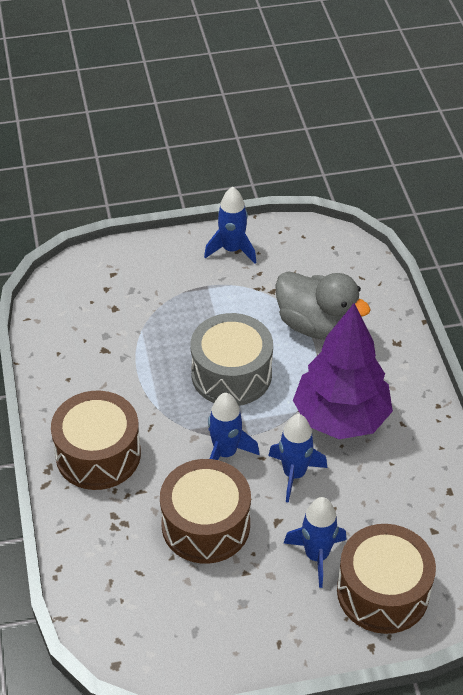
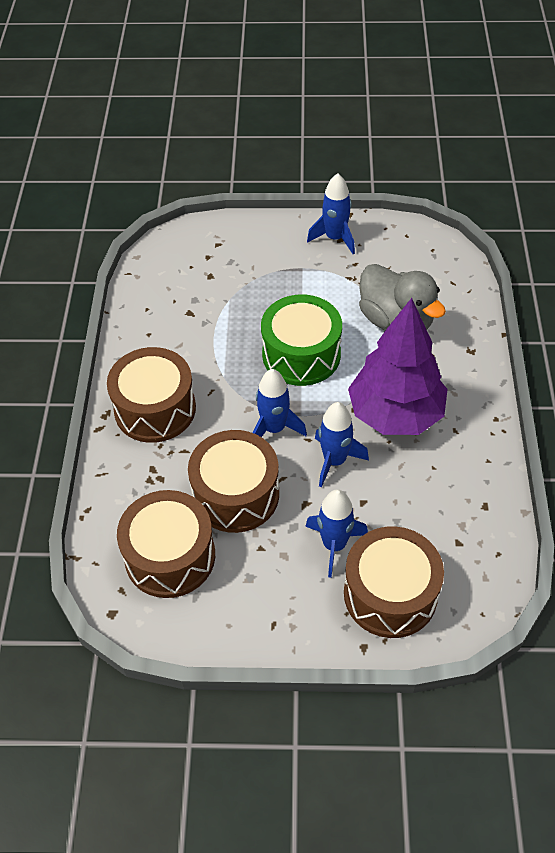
camera: 15 degrees right, 5 degrees up
(157, 598) = (170, 556): none -> brown drum
(231, 374) = (301, 354): grey drum -> green drum

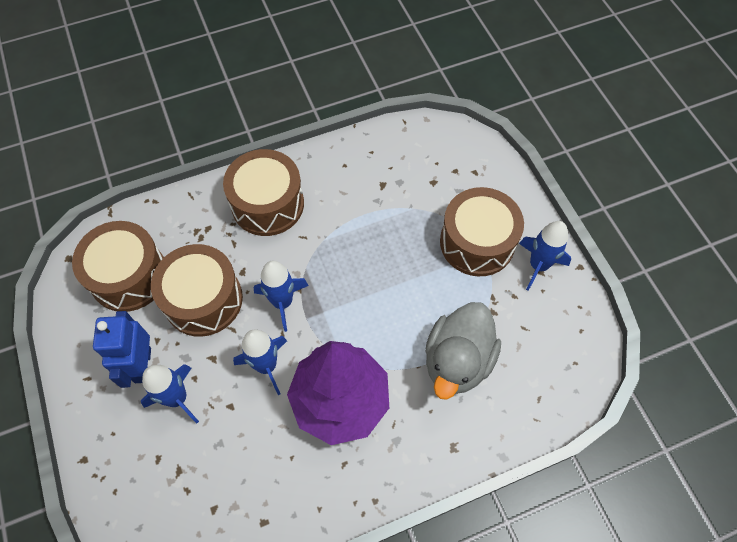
camera: 65 degrees right, 10 degrees up
(283, 568) = (142, 365): none -> blue robot
(301, 354) = (376, 292): green drum -> none
(390, 594) = (141, 464): brown drum -> brown drum (477, 242)

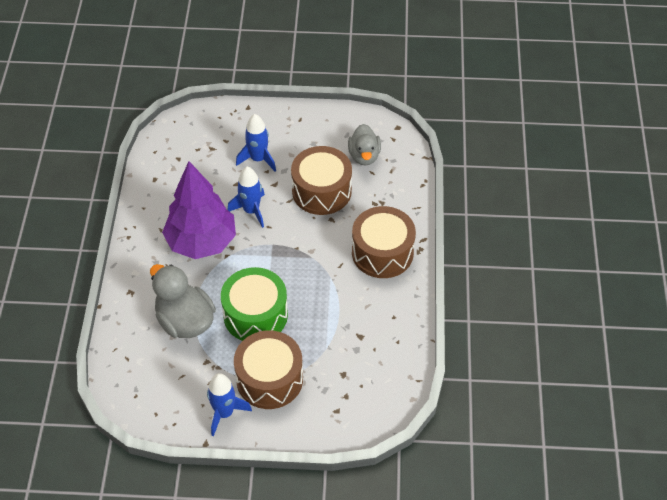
camera: 115 degrees right, 10 degrees down
(129, 276) = (364, 156): brown drum -> grey duck
(142, 365) = (292, 147): blue robot -> none
(282, 302) = (293, 234): blue rocket -> none
(410, 291) = (255, 315): none -> green drum

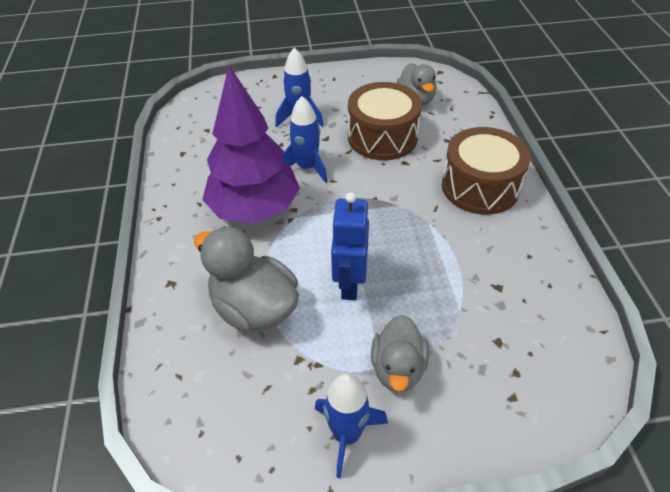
camera: 10 degrees left, 5 degrees down
(255, 315) = (349, 284): green drum -> blue robot
(269, 379) = (398, 368): brown drum -> grey duck

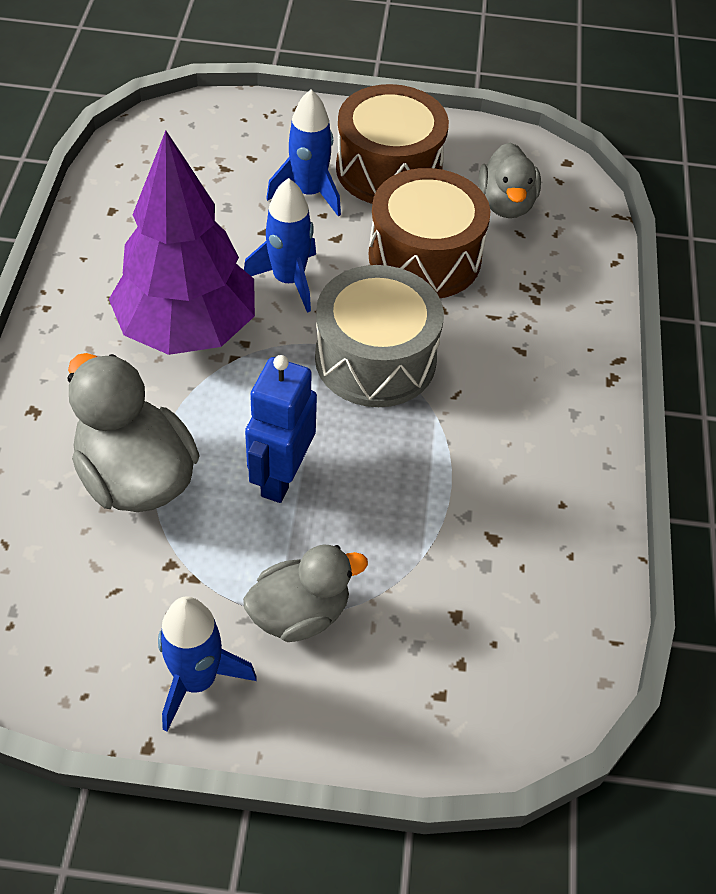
camera: 10 degrees right, 5 degrees up
(378, 199) = (375, 359): none -> grey drum
(398, 368) = (300, 613): grey duck -> grey duck turned 135 degrees counterclockwise
(480, 187) = (539, 377): brown drum -> brown drum (388, 169)

